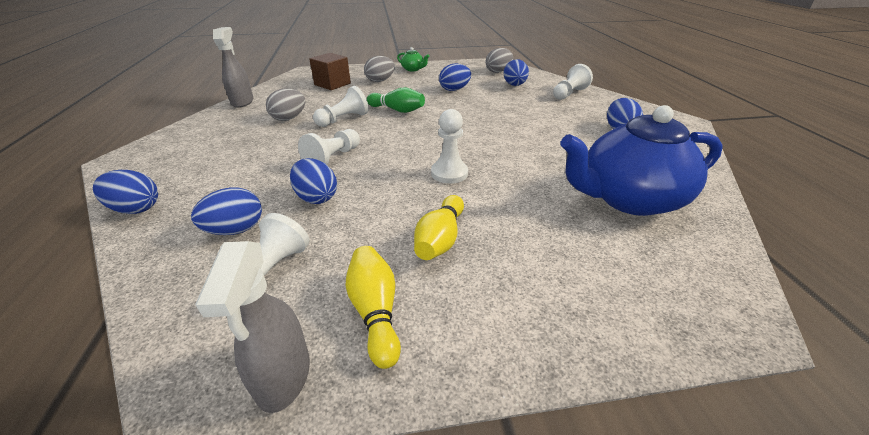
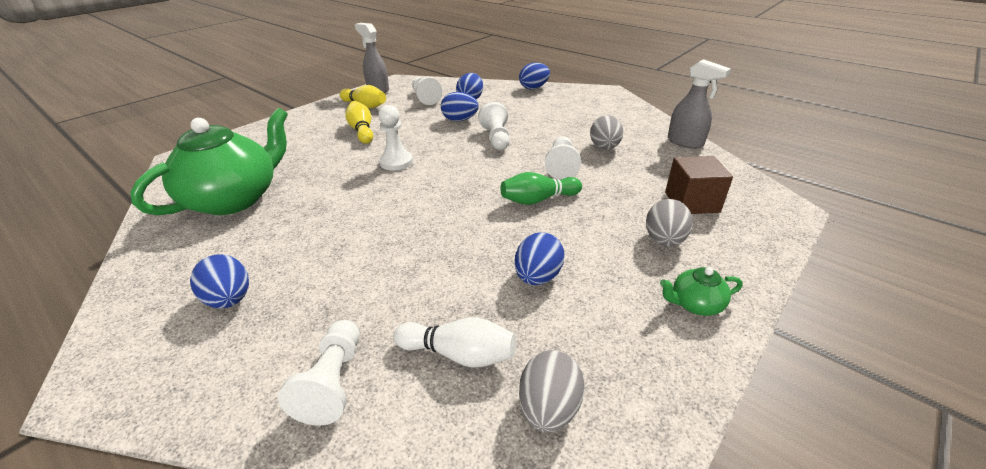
camera: 140 degrees right, 0 degrees up
(514, 85) = (459, 354): blue egg -> white bowling pin
(628, 199) = (235, 198): blue teapot -> green teapot

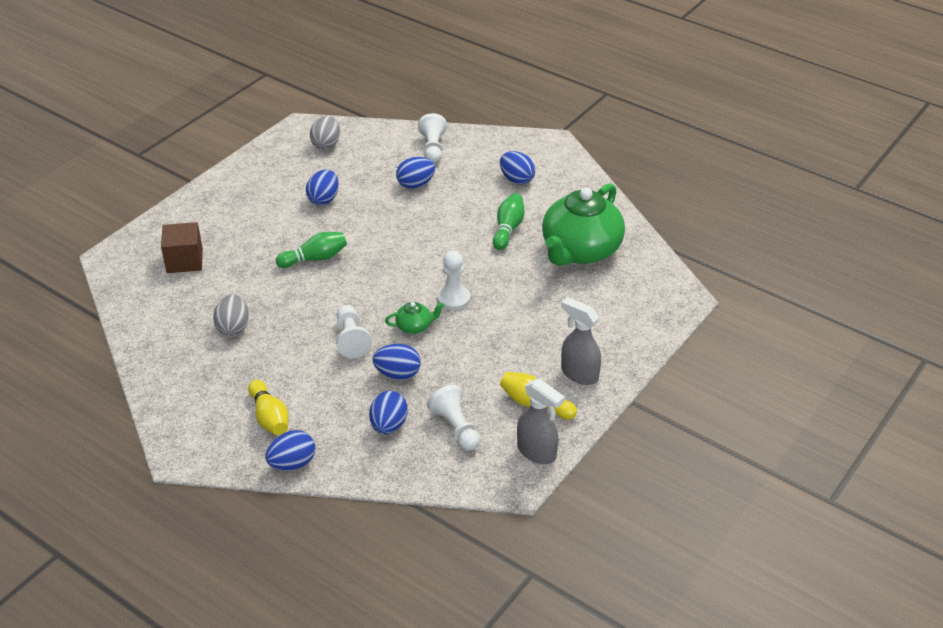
camera: 175 degrees right, 5 degrees up
(298, 225) = (508, 229): none -> green bowling pin
(362, 131) = (513, 348): yellow bowling pin -> yellow bowling pin (269, 417)
(392, 297) = (415, 184): none -> blue egg
(459, 354) = (371, 161): white bowling pin -> none
(561, 166) = (286, 298): white pawn -> none
(664, 240) = (227, 227): grey egg -> none
(685, 142) = (140, 339): grey spray bottle -> grey spray bottle (579, 374)
(695, 304) = (230, 188): green teapot -> green teapot (414, 326)

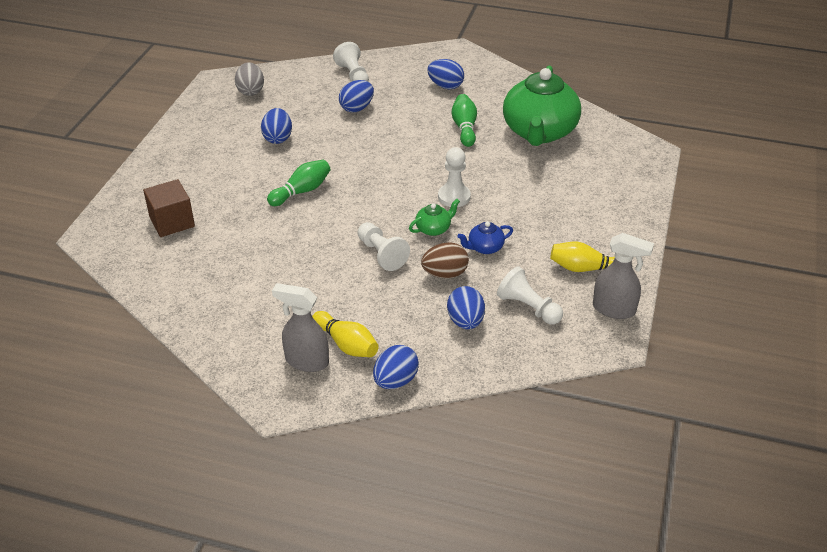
camera: 20 degrees left, 0 degrees up
(233, 327) = (259, 271): grey egg -> none
(398, 374) = (445, 274): blue egg -> brown egg
(451, 358) = (484, 248): none -> blue teapot
(579, 374) = (606, 233): grey spray bottle -> grey spray bottle (306, 361)

